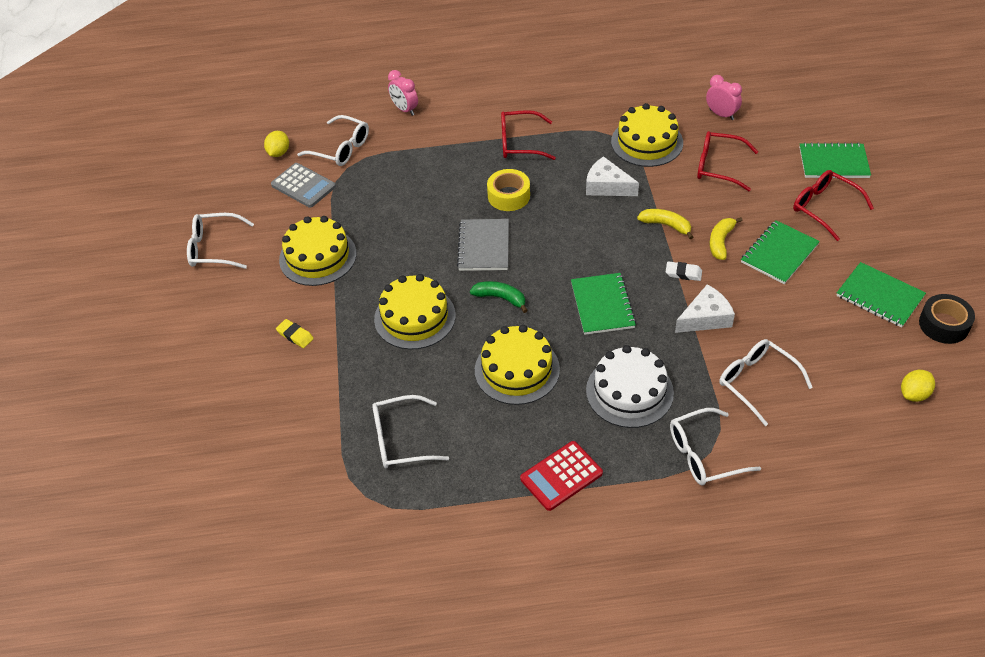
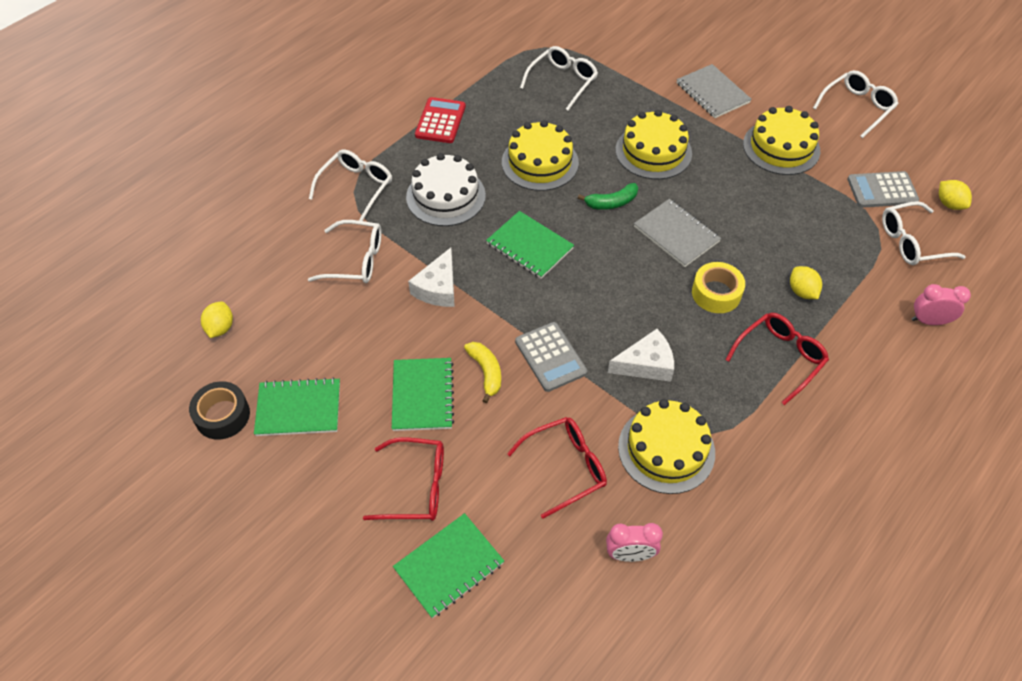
camera: 135 degrees right, 5 degrees up
(295, 335) = (712, 93): yellow eraser -> grey notebook
(453, 165) = (802, 291): none -> yellow lemon
(666, 225) = (550, 357): yellow banana -> grey calculator
(683, 273) = (491, 317): white eraser -> none

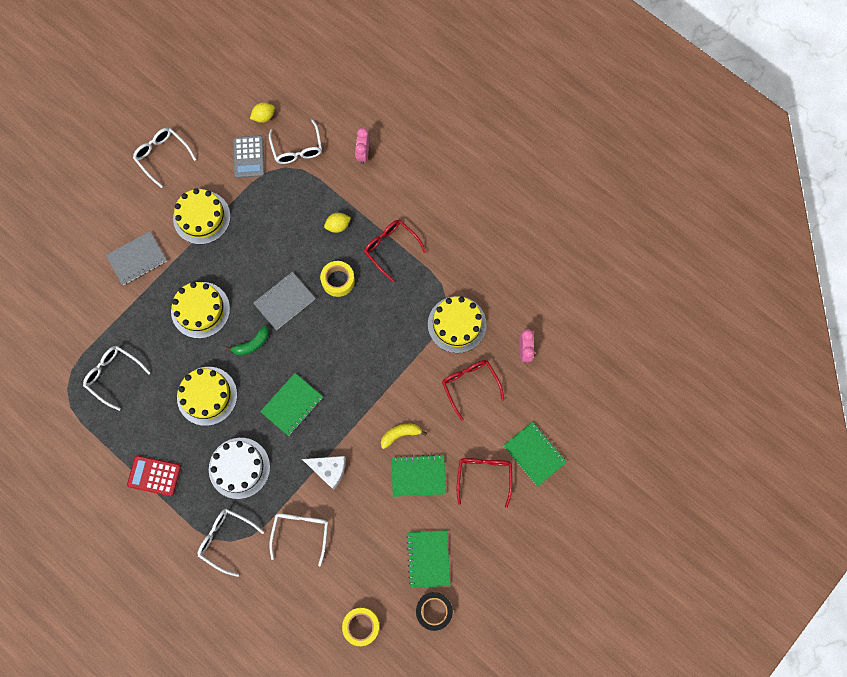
camera: 90 degrees left, 20 degrees up
(220, 328) = (361, 626): yellow lemon -> yellow tape
(550, 357) = (388, 392): grey calculator -> none
(611, 203) = (252, 344): green banana -> green banana turned 75 degrees clockwise
(646, 364) = (395, 331): white cheese -> none

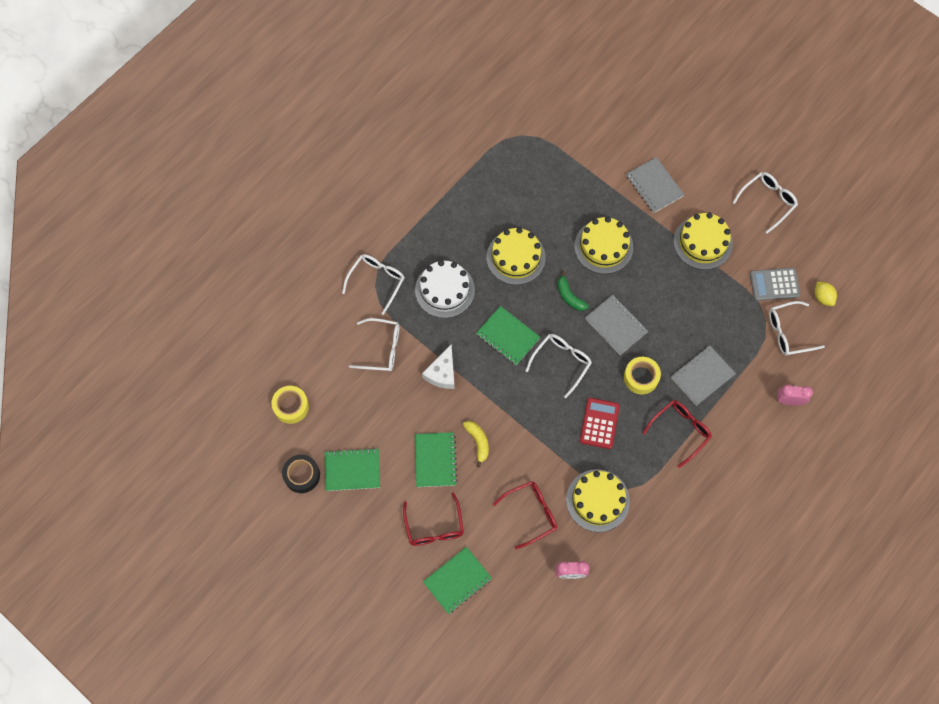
camera: 90 degrees right, 5 degrees down
(114, 375) = (534, 174): white glasses -> white glasses (561, 362)
(154, 476) = (438, 215): red calculator -> red calculator (599, 423)
(338, 226) = (702, 376): yellow lemon -> grey notebook
(484, 476) = (434, 527): red glasses -> red glasses turned 75 degrees clockwise

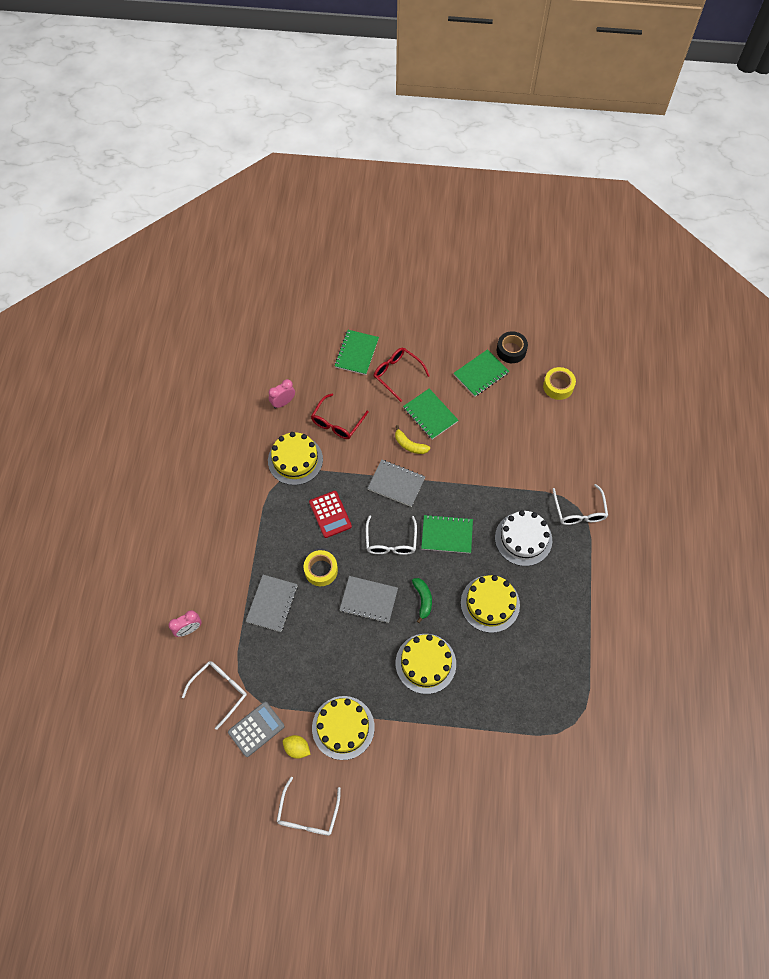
camera: 145 degrees right, 5 degrees down
(381, 348) = (532, 464): white glasses -> none
(442, 373) = (474, 476): white cheese -> none
(569, 296) = (423, 599): green banana -> green banana turned 60 degrees clockwise
(654, 186) = (421, 755): grey notebook -> grey notebook (396, 484)
(680, 431) = (264, 548): red glasses -> none
(822, 297) = (206, 746): yellow lemon -> yellow lemon (297, 748)

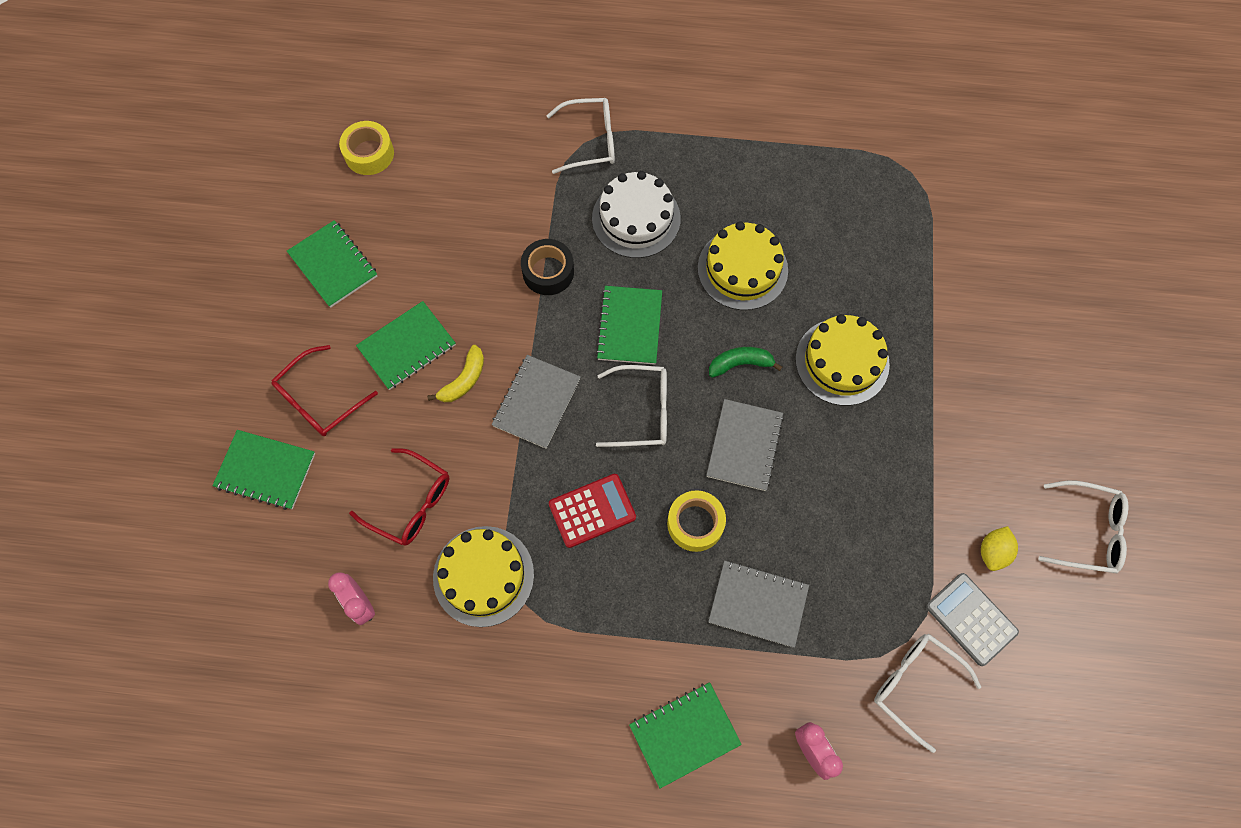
camera: 90 degrees left, 5 degrees up
(204, 562) = (684, 734): none -> green notebook
(343, 727) = (952, 482): yellow cake -> none
(511, 350) = (292, 217): black tape -> black tape (548, 272)

